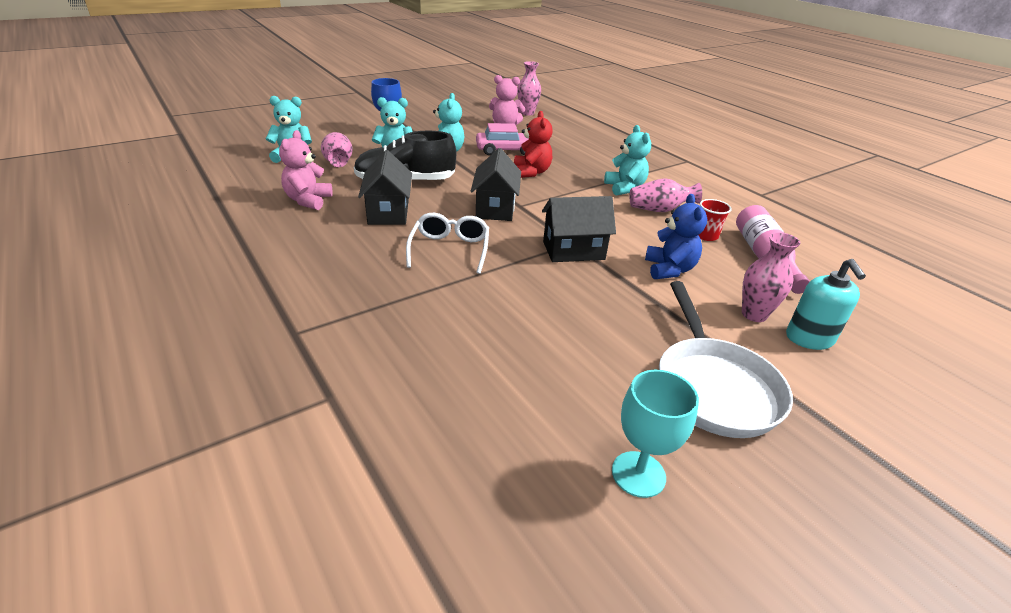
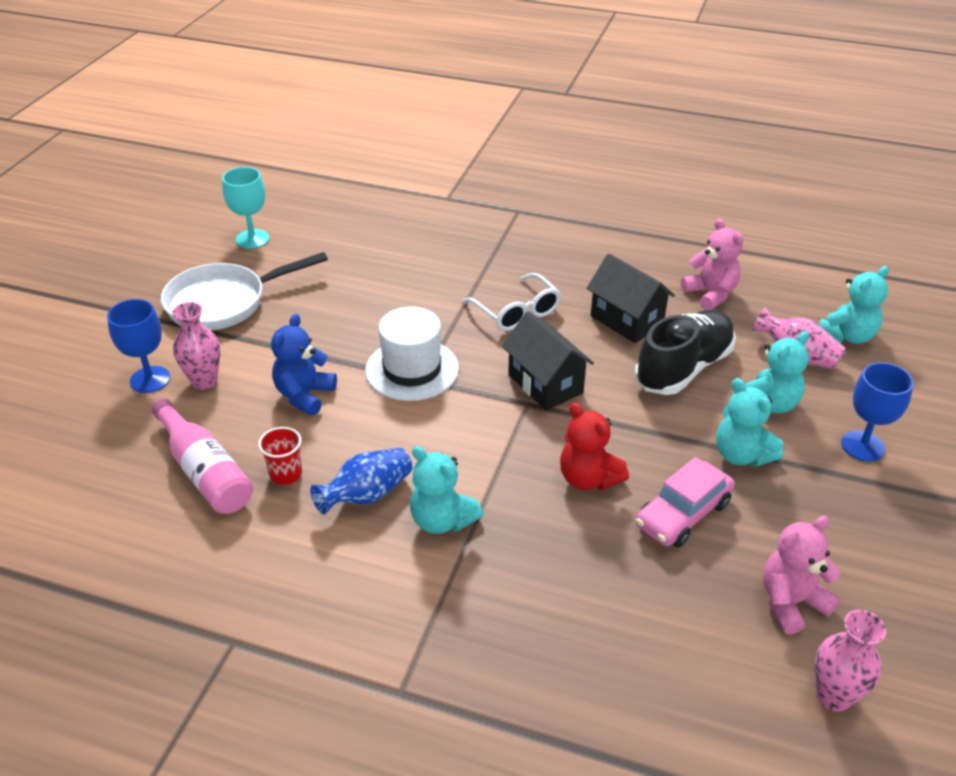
camera: 145 degrees right, 5 degrees up
(573, 250) = (412, 369): black house -> white hat
(659, 210) = (367, 495): pink vase -> blue vase
(669, 269) = (304, 395): blue teddy bear -> blue teddy bear turned 60 degrees clockwise
(713, 386) = (224, 302): white pan -> white pan turned 75 degrees counterclockwise
(809, 338) = (150, 379): turquoise soap dispenser -> blue goblet

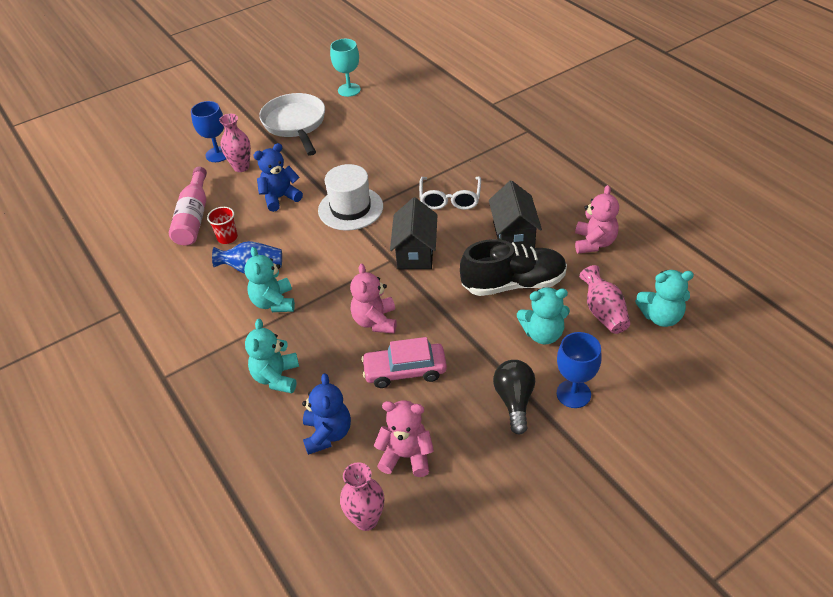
camera: 40 degrees right, 5 degrees up
(224, 302) = (295, 124): white pan -> white pan turned 60 degrees clockwise
(588, 478) = (375, 321): red teddy bear -> pink teddy bear
(683, 631) = (327, 434): none -> blue teddy bear
(741, 455) = (484, 356): turquoise teddy bear -> turquoise teddy bear (277, 377)
(821, 483) = (514, 401): none -> black light bulb

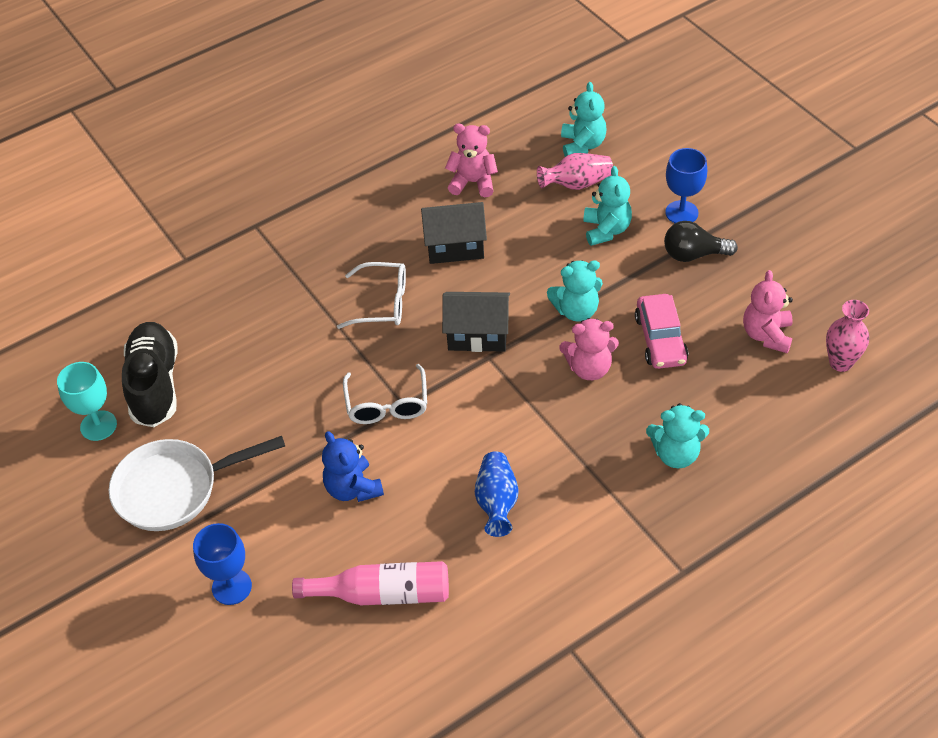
camera: 90 degrees left, 5 degrees up
(227, 237) = (432, 542): red cup -> none
(241, 167) = (271, 548): pink vase -> none
(274, 302) = (558, 471): turquoise teddy bear -> turquoise teddy bear (576, 310)
(327, 434) = (747, 400): blue teddy bear -> none
(350, 208) = (387, 404): white hat -> white glasses
(513, 284) = (533, 249): black shoe -> black shoe (155, 385)

